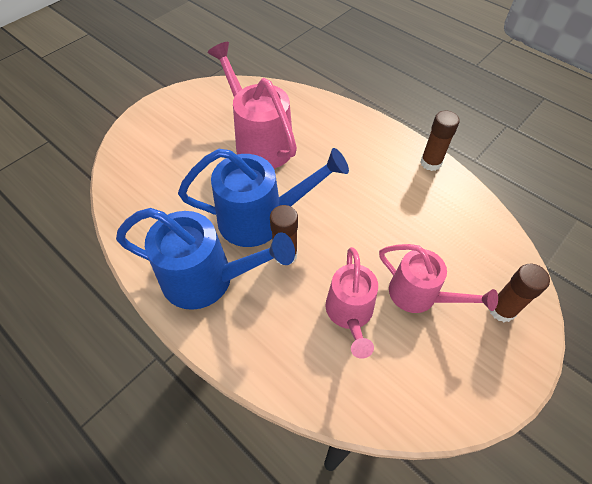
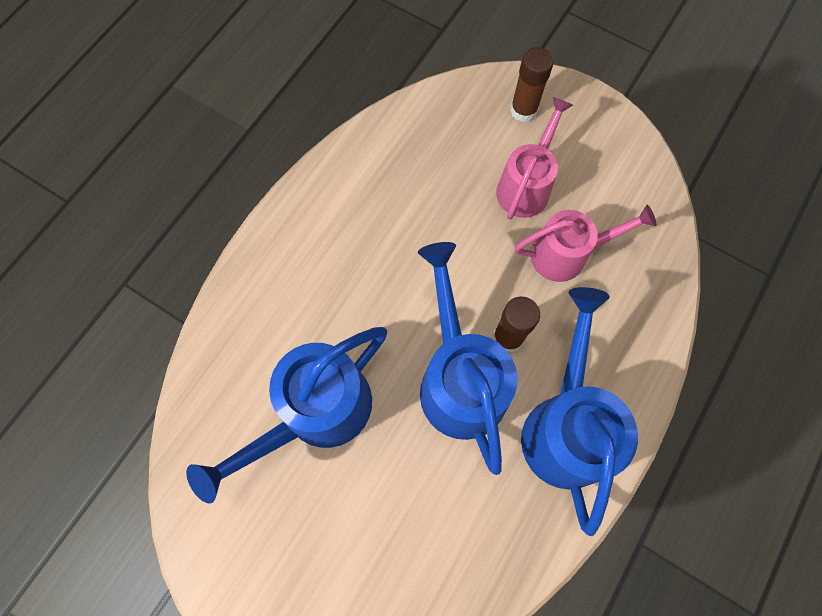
camera: 100 degrees left, 15 degrees up
(259, 141) = (315, 414): pink watering can -> blue watering can
(430, 163) = (325, 177): brown glue stick -> none

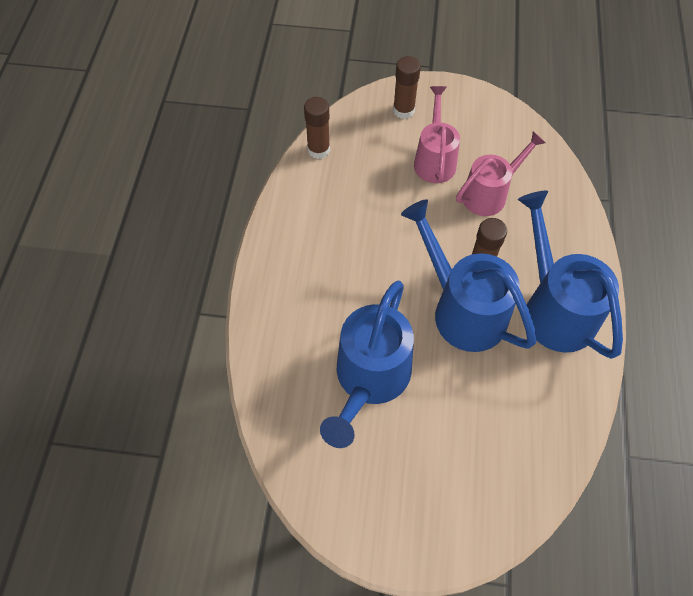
camera: 25 degrees left, 10 degrees down
(402, 121) = (318, 150): none -> brown glue stick

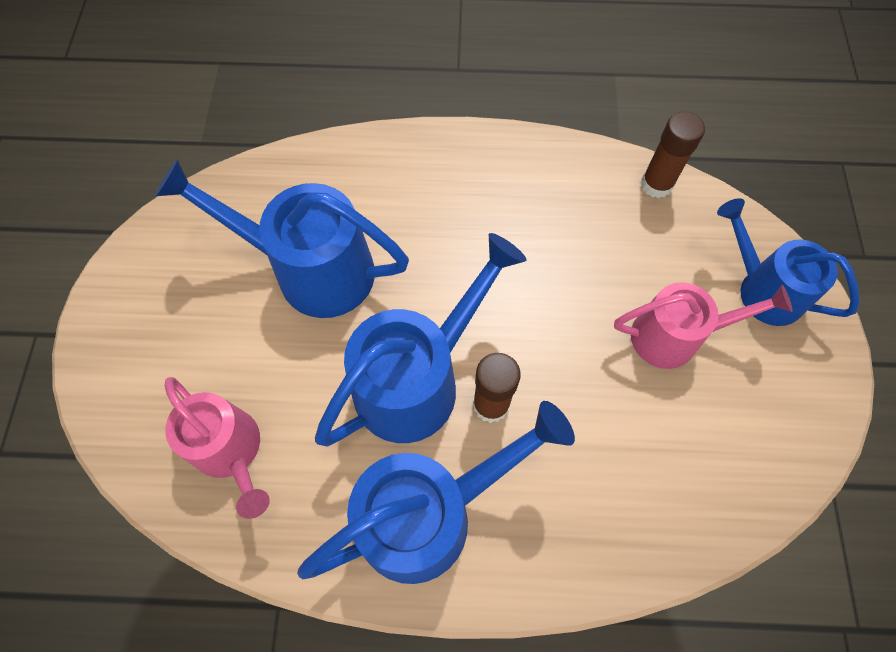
camera: 85 degrees right, 5 degrees up
(403, 110) = (762, 289): brown glue stick -> blue watering can
(490, 194) = (627, 420): pink watering can -> pink watering can (232, 452)

